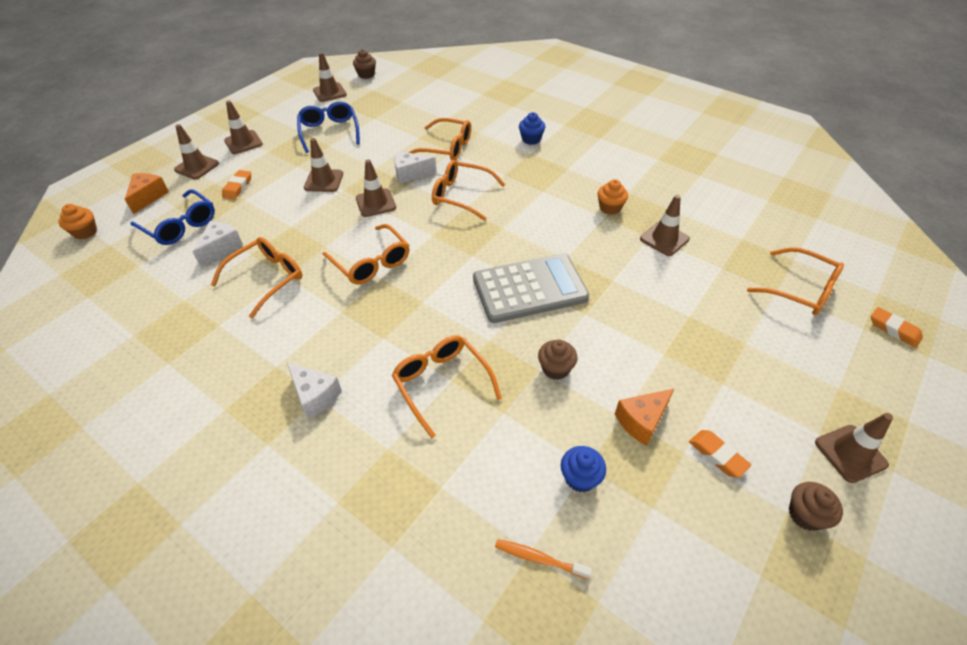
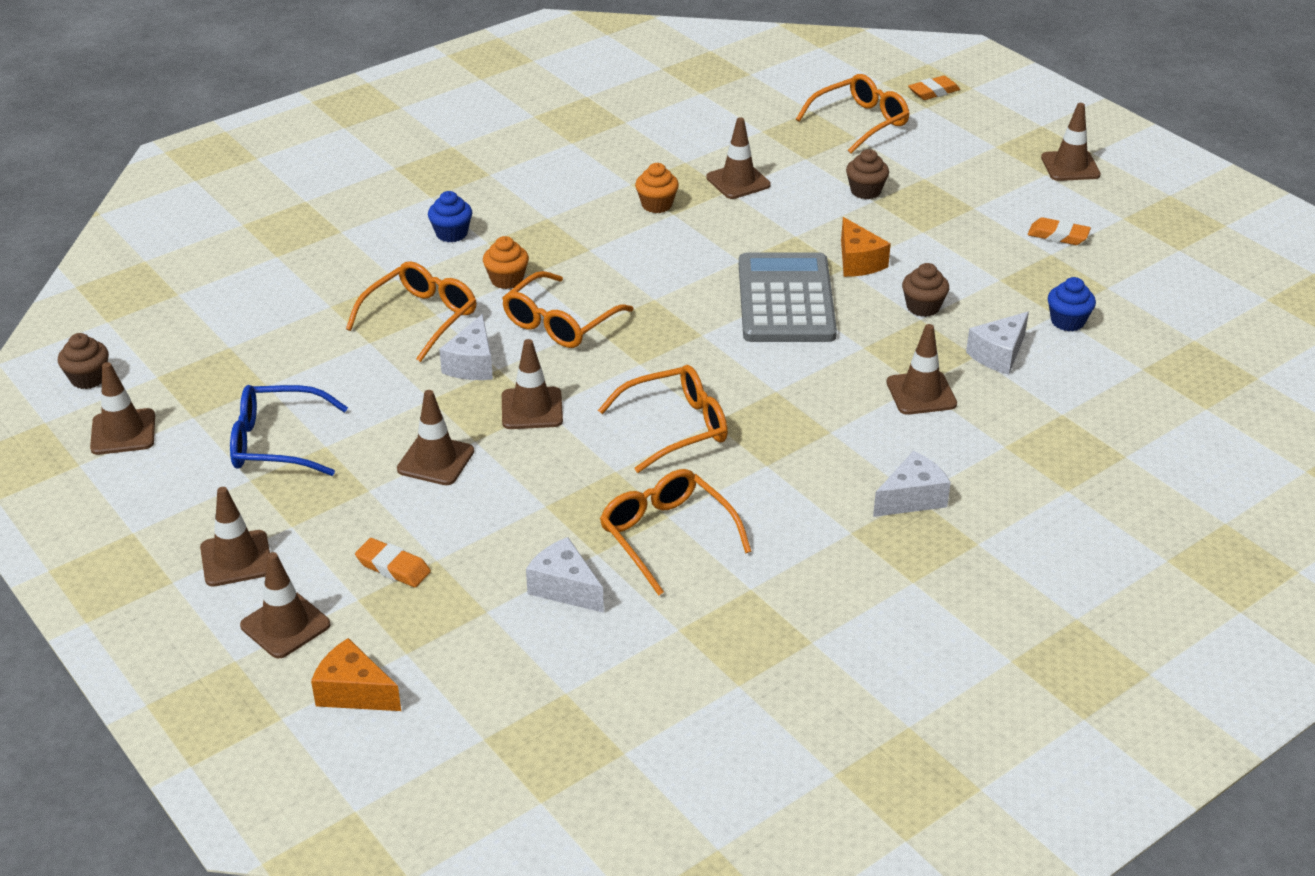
camera: 75 degrees left, 10 degrees down
(85, 232) = (425, 778): orange cupcake -> orange cupcake (507, 280)
(180, 225) = (474, 641): blue glasses -> none
(441, 383) = (921, 393): orange glasses -> brown traffic cone
(510, 429) = (998, 355): none -> white cheese
(539, 558) = (1150, 364): orange toothbrush -> none
(642, 421) = (1008, 268): orange cheese -> orange cheese (858, 262)
(717, 455) = (1058, 236): orange eraser -> orange eraser turned 45 degrees clockwise
(805, 514) = (1127, 209): brown cupcake -> brown cupcake (865, 191)

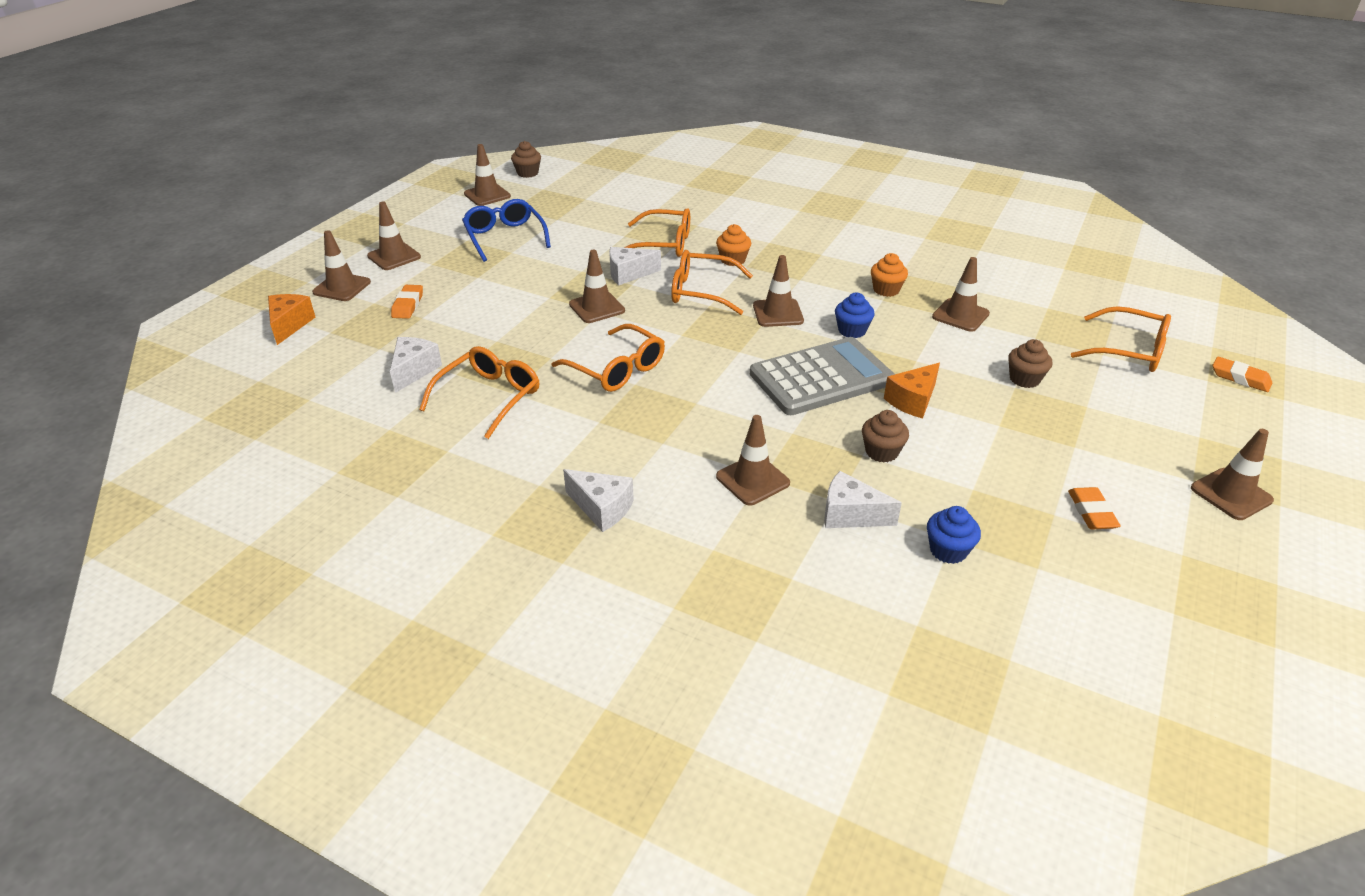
camera: 65 degrees right, 0 degrees up
(435, 460) = (519, 290): brown traffic cone -> brown traffic cone (778, 313)
(451, 234) = (765, 228): blue cupcake -> blue cupcake (852, 331)

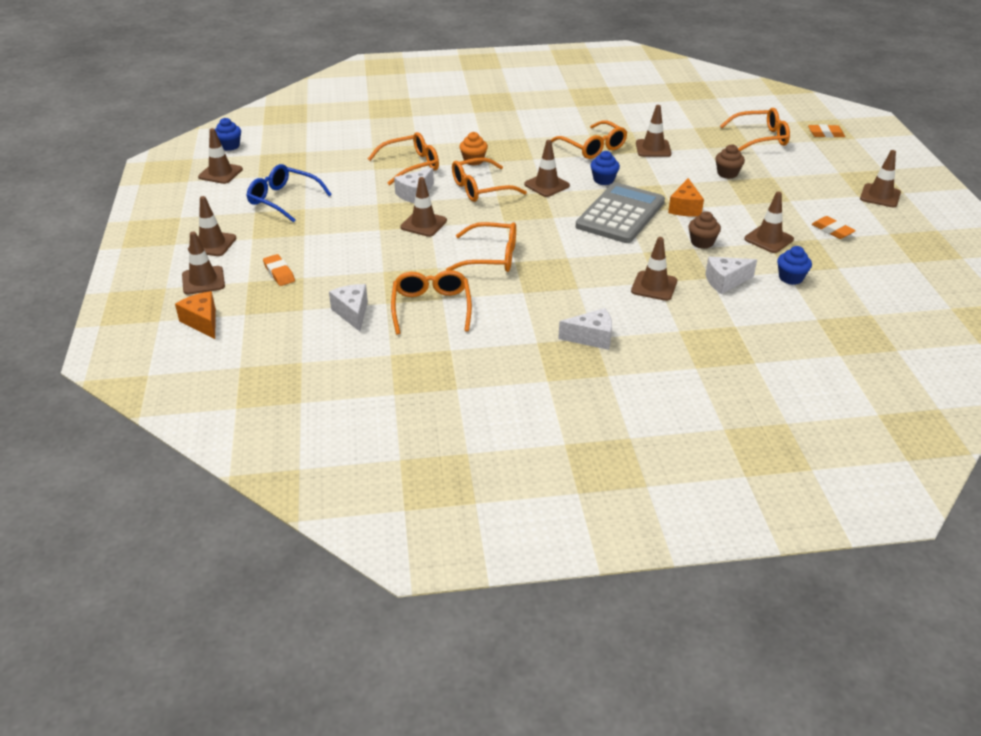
camera: 35 degrees left, 0 degrees up
(527, 173) = (229, 146): brown cupcake -> blue cupcake
(886, 290) = (593, 147): orange cupcake -> orange glasses
(979, 485) = (768, 239): none -> brown traffic cone

